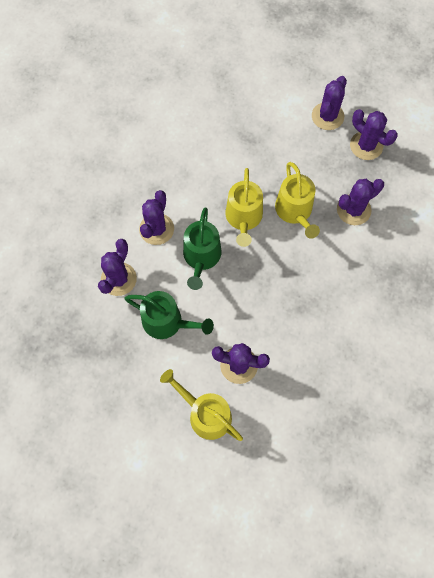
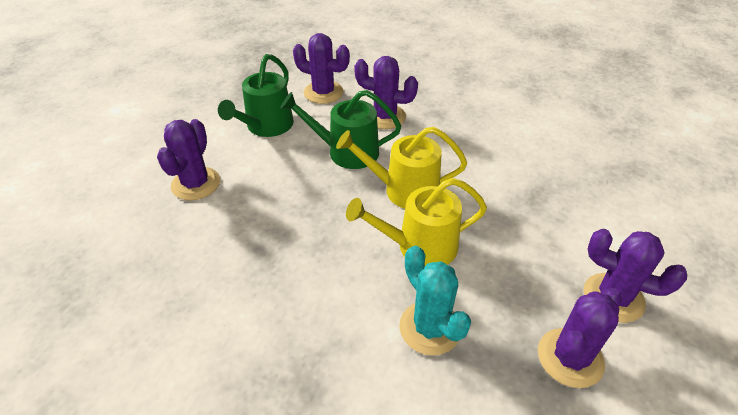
camera: 90 degrees right, 25 degrees down
(205, 414) = (146, 156): yellow watering can -> none
(353, 210) = (430, 328): purple cactus -> turquoise cactus

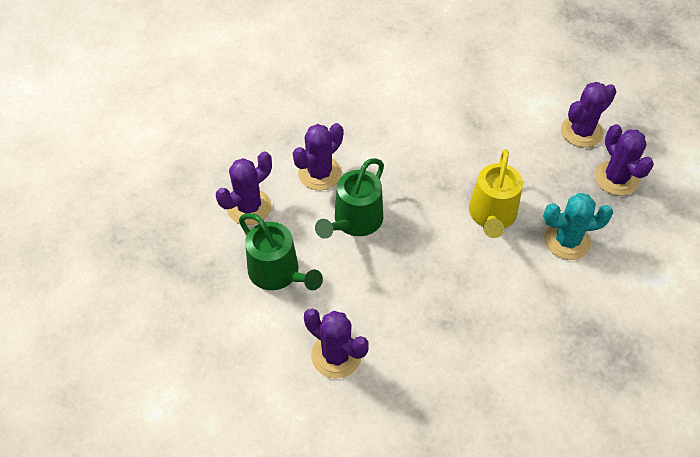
camera: 65 degrees left, 10 degrees up
(404, 190) = (426, 199): yellow watering can -> none

